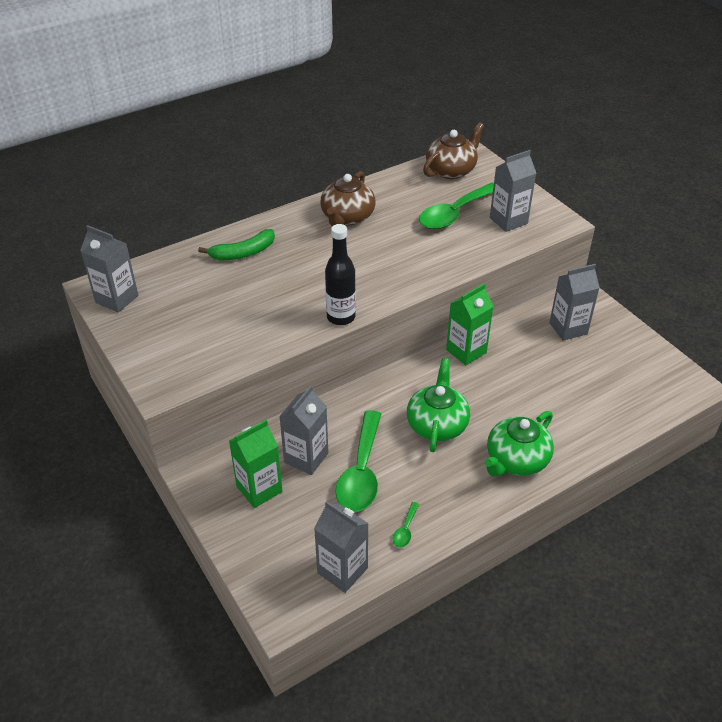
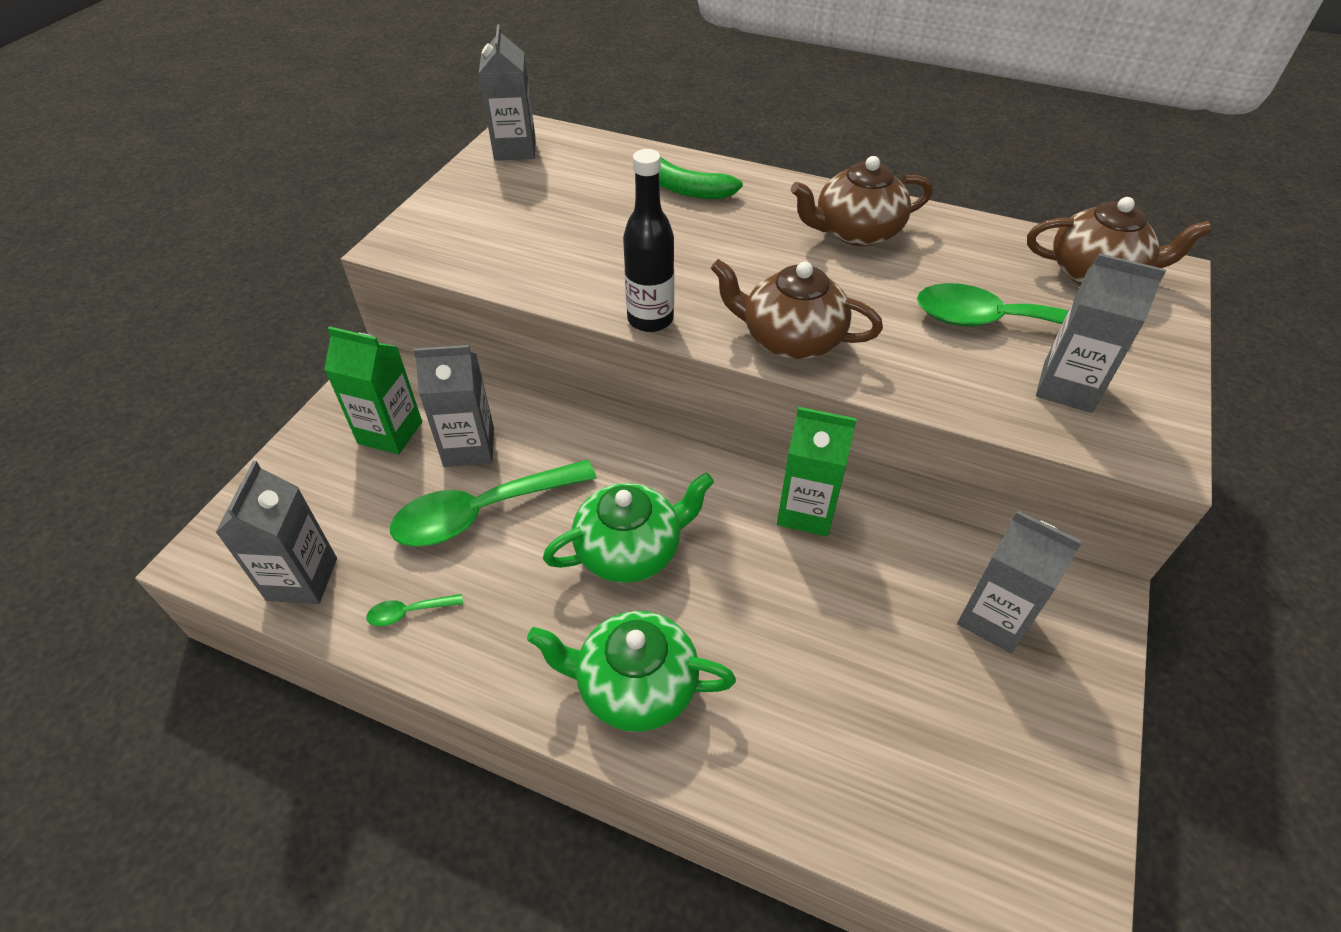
camera: 55 degrees right, 5 degrees up
(402, 279) = (790, 339): none -> brown teapot

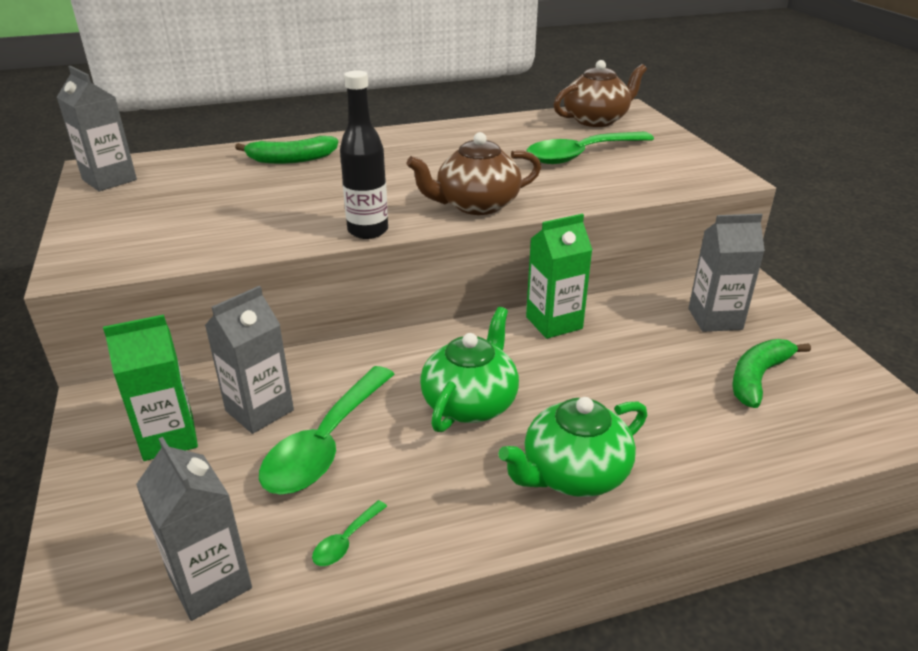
camera: 40 degrees left, 15 degrees down
(855, 232) = (441, 144): brown teapot -> none
(949, 722) = (757, 378): none -> green banana
(1067, 387) = (652, 168): grey carton -> none

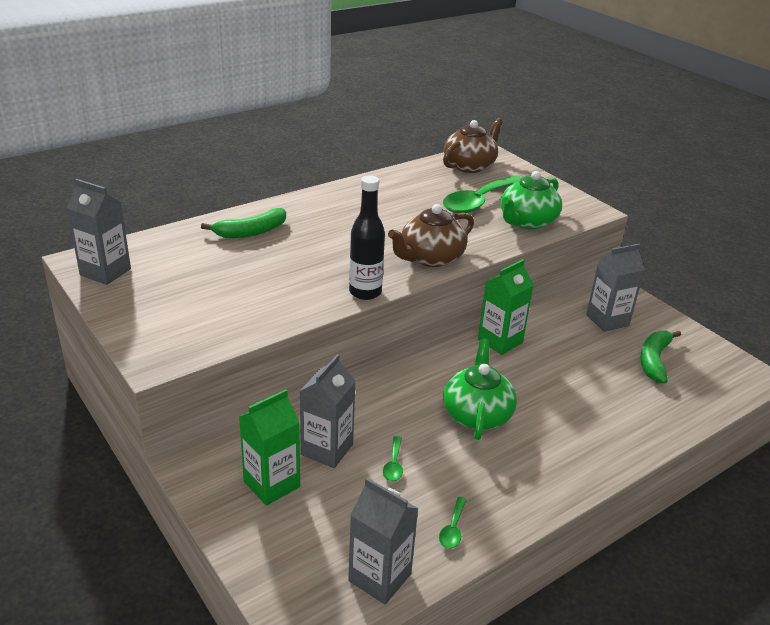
camera: 20 degrees left, 0 degrees up
(325, 444) = (393, 465): green spoon -> green spoon, size x0.41
(573, 474) = (573, 451): green teapot -> green teapot (527, 222)

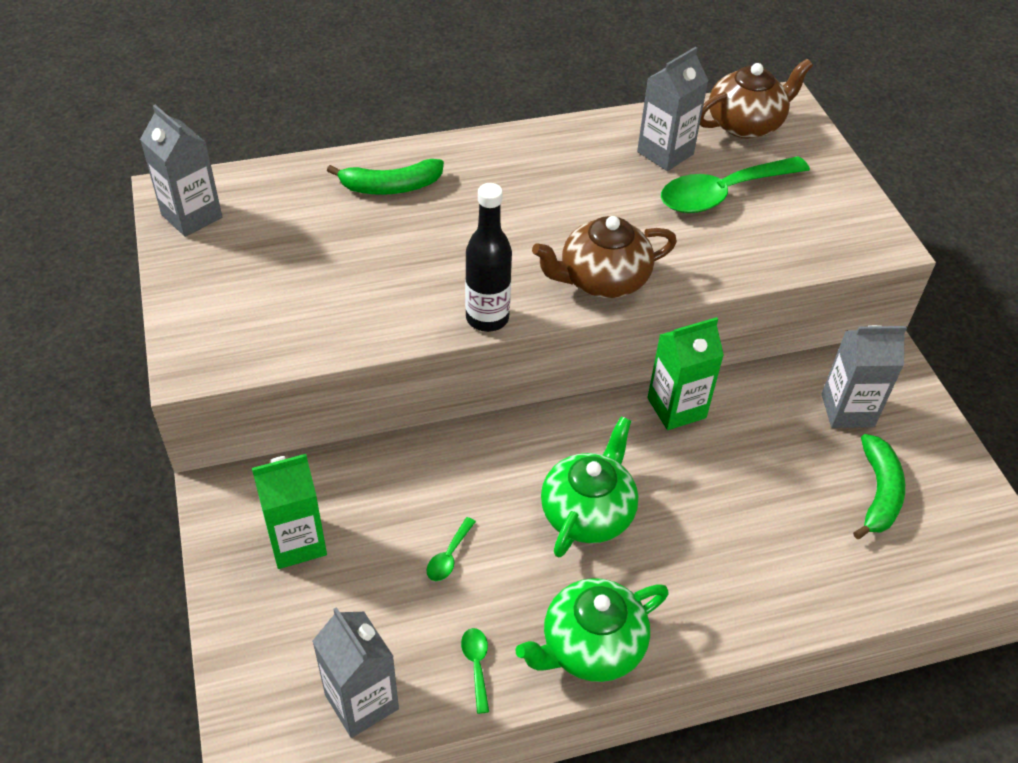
camera: 20 degrees right, 15 degrees up
(327, 449) = (380, 512): grey carton -> grey carton (665, 153)
(453, 529) = (476, 665): green spoon -> green spoon turned 135 degrees clockwise
(527, 222) = (773, 244): green teapot -> green teapot (590, 646)
(654, 360) = (878, 493): green banana -> green banana turned 150 degrees clockwise

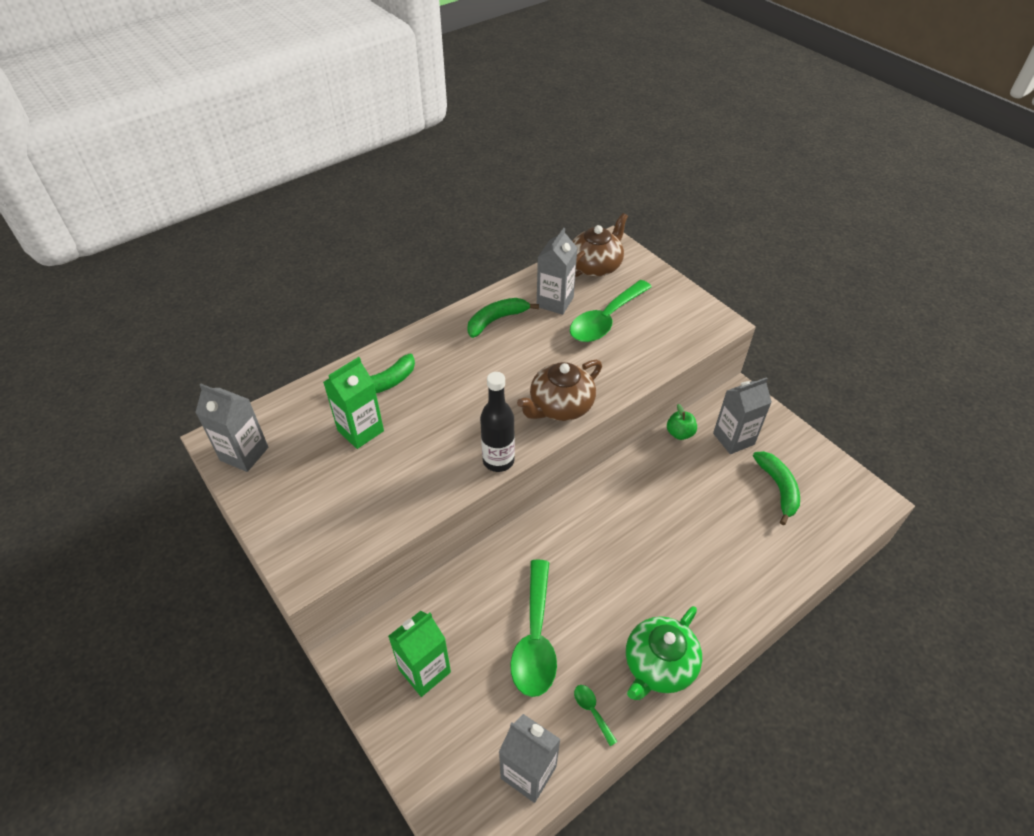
camera: 20 degrees left, 0 degrees up
(449, 556) = (535, 638): green spoon -> green spoon, size x2.43
(575, 154) = (496, 320): none -> green banana
(588, 512) = (610, 570): green teapot -> none
(676, 408) = (630, 475): green carton -> green carton (360, 430)
(773, 379) = (679, 433): none -> green apple

